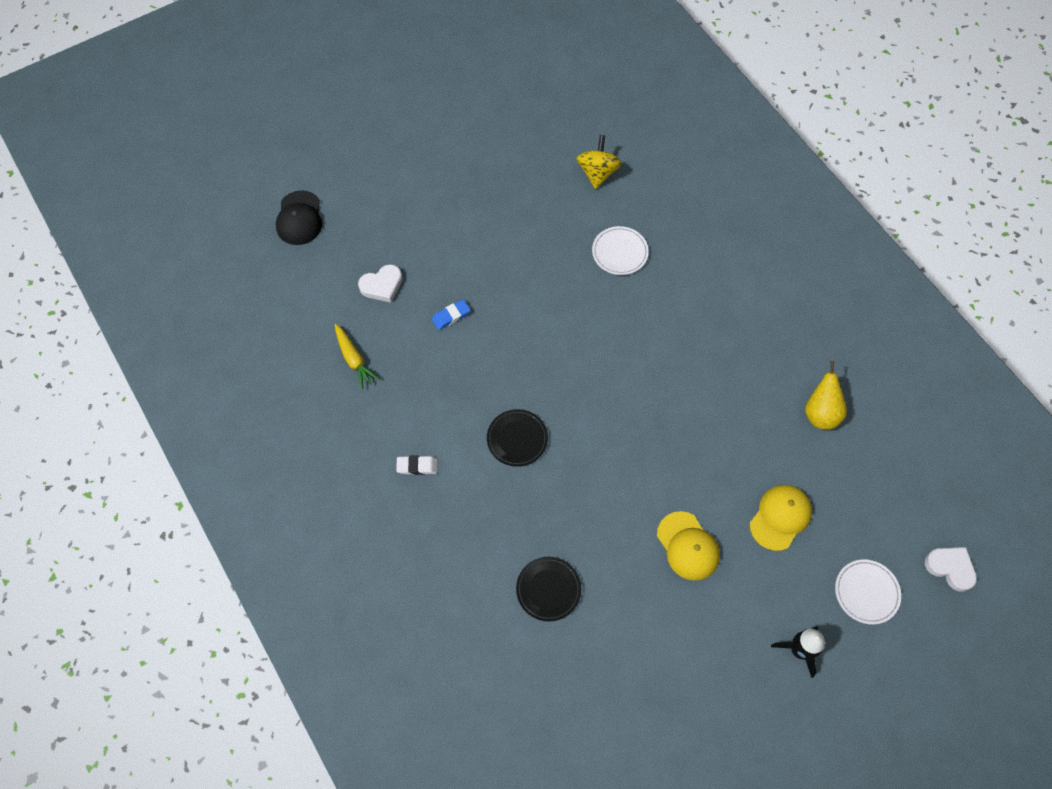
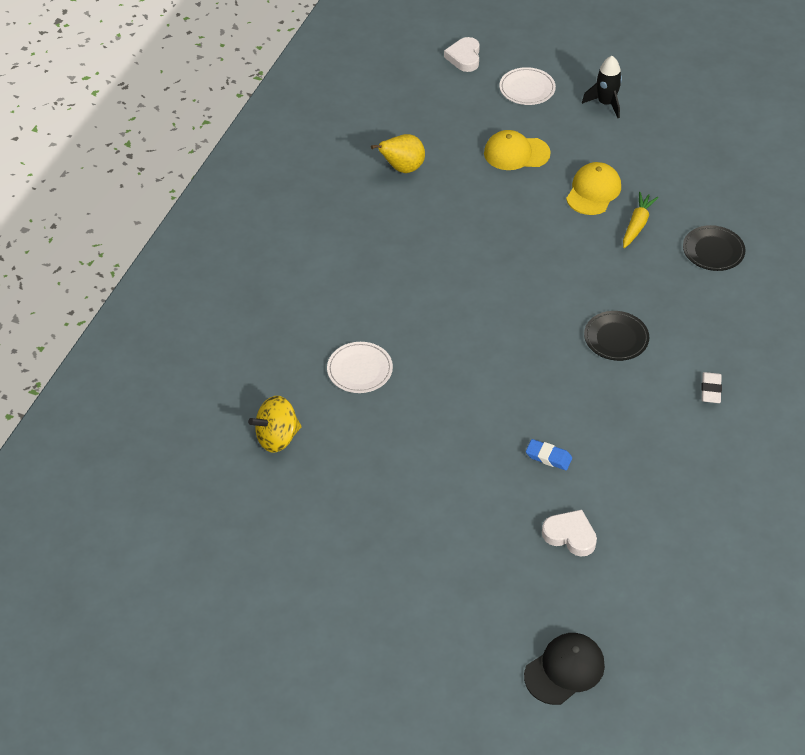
camera: 125 degrees left, 15 degrees down
(354, 359) = (666, 504): yellow carrot -> yellow carrot (637, 224)
(417, 466) = (710, 390): white eraser -> white eraser turned 45 degrees clockwise

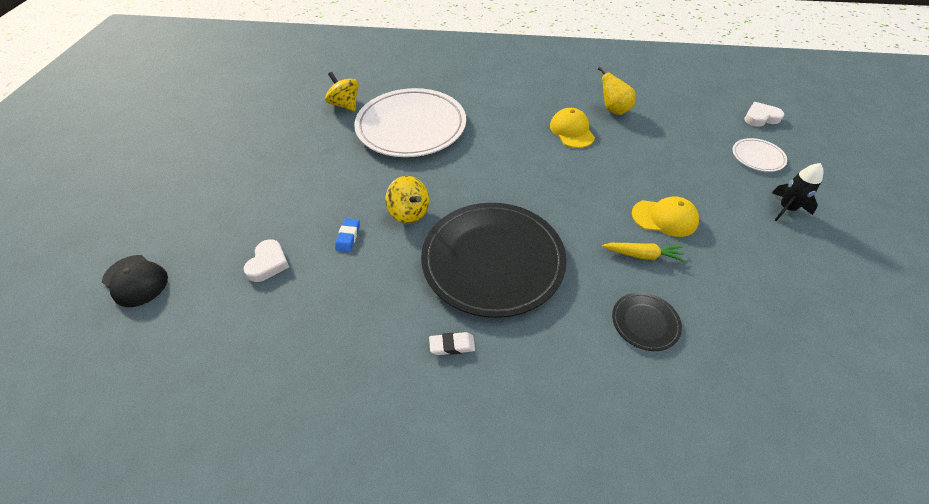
camera: 75 degrees right, 0 degrees up
(360, 370) = (411, 126): white plate -> white plate, size x2.36
(516, 153) = (675, 163): yellow cap -> yellow cap (572, 131)
(525, 396) = (409, 212): none -> yellow spinning top
(616, 338) = (493, 261): black plate -> black plate, size x2.36

